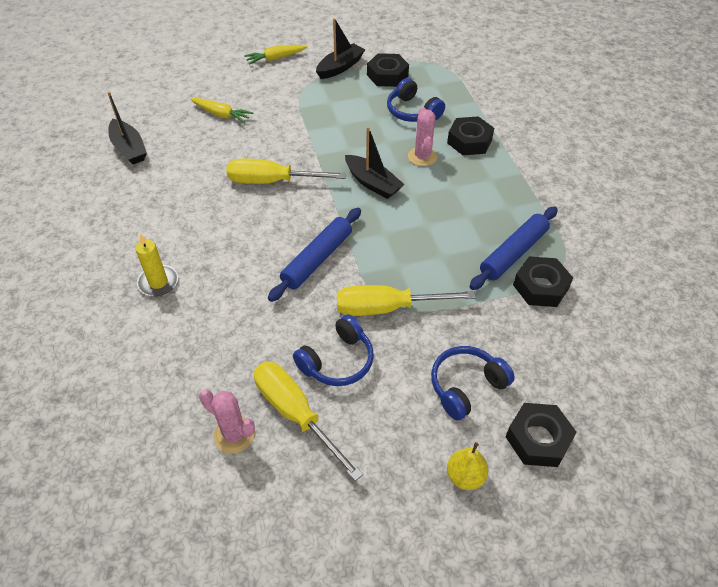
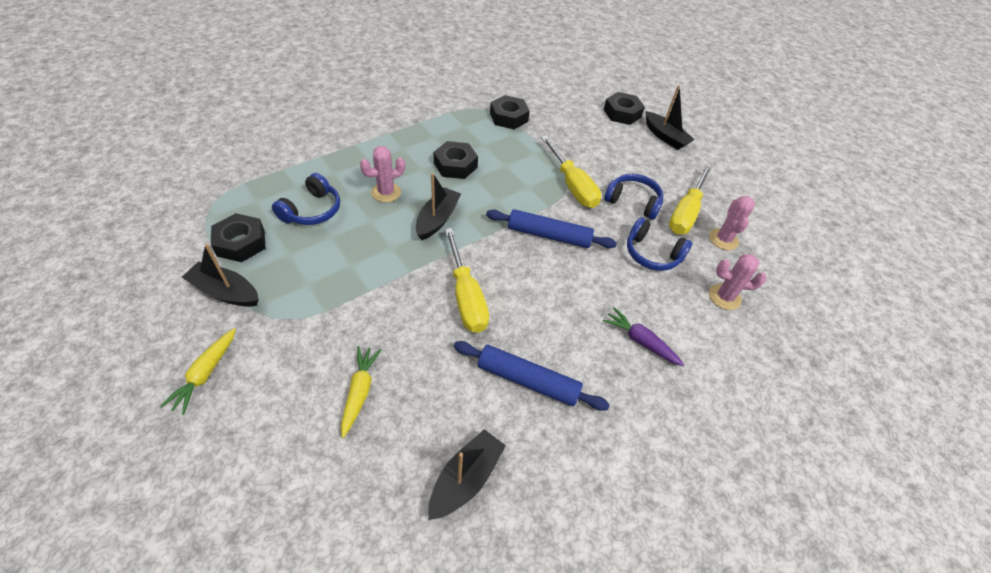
camera: 115 degrees left, 0 degrees up
(158, 282) = (640, 341): yellow candle -> purple carrot
(159, 383) = (724, 297): none -> pink cactus
(275, 58) = (206, 374): yellow carrot -> yellow carrot turned 60 degrees clockwise
(465, 476) = (665, 137): yellow pear -> black boat
(466, 386) = (609, 142): blue headphones -> blue headphones (652, 254)
(469, 141) = (352, 165): black nut -> black nut (455, 165)
(513, 253) = (483, 131): blue rolling pin -> blue rolling pin (528, 380)

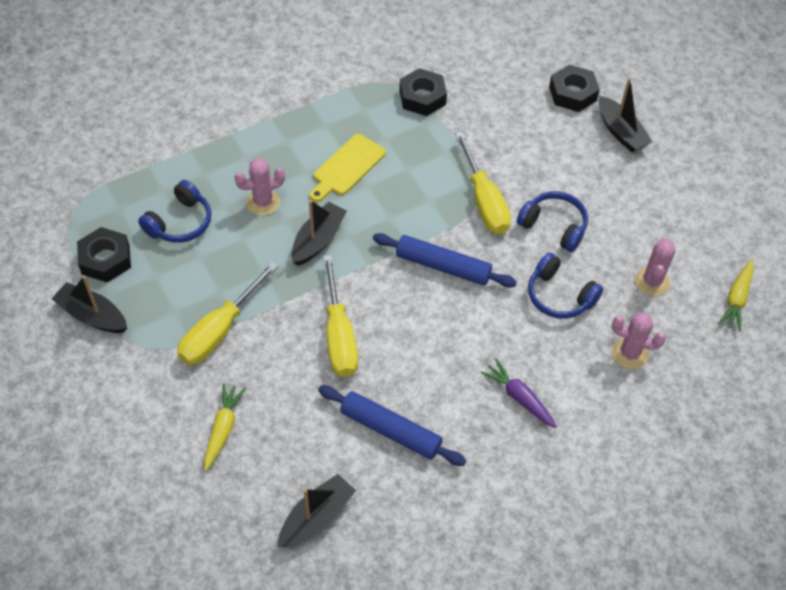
camera: 10 degrees right, 5 degrees up
(206, 374) = (78, 400): yellow carrot -> yellow carrot (736, 299)
(455, 165) = (347, 167): black nut -> yellow cutting board
(685, 213) = (615, 244): yellow screwdriver -> yellow screwdriver (220, 330)

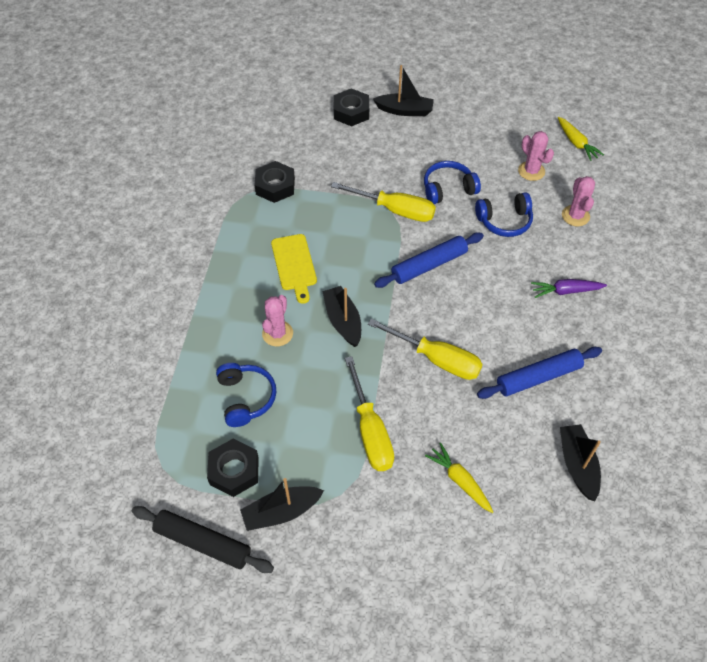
camera: 50 degrees left, 0 degrees up
(27, 281) = (203, 543): none -> black rolling pin
(629, 353) = (575, 216): pink cactus -> pink cactus turned 60 degrees counterclockwise

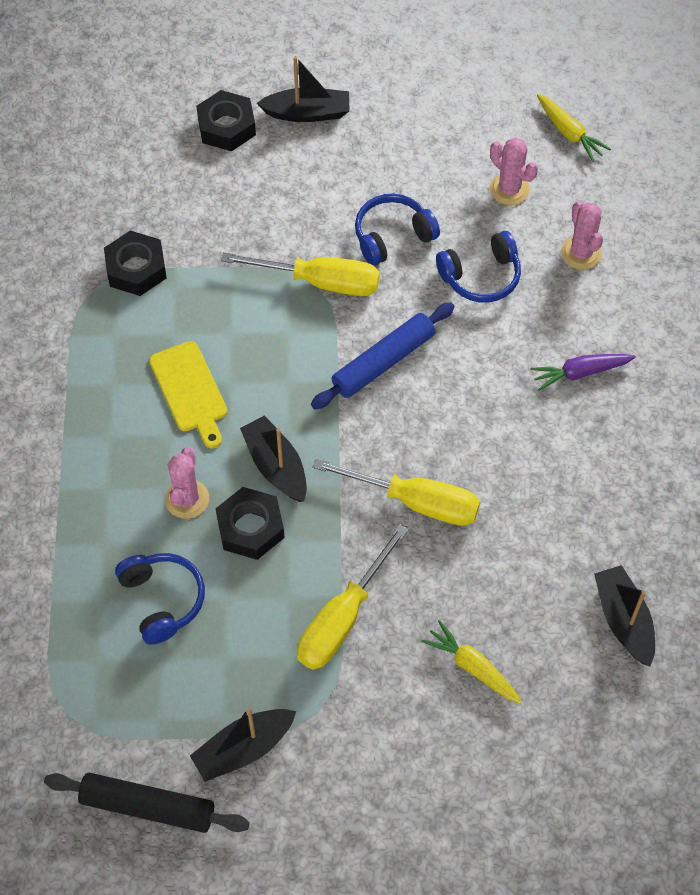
camera: 10 degrees left, 5 degrees up
(234, 470) = (168, 704): black nut -> black nut (250, 528)
(370, 431) = (342, 619): yellow screwdriver -> yellow screwdriver turned 60 degrees clockwise
(538, 377) = (557, 505): blue rolling pin -> none

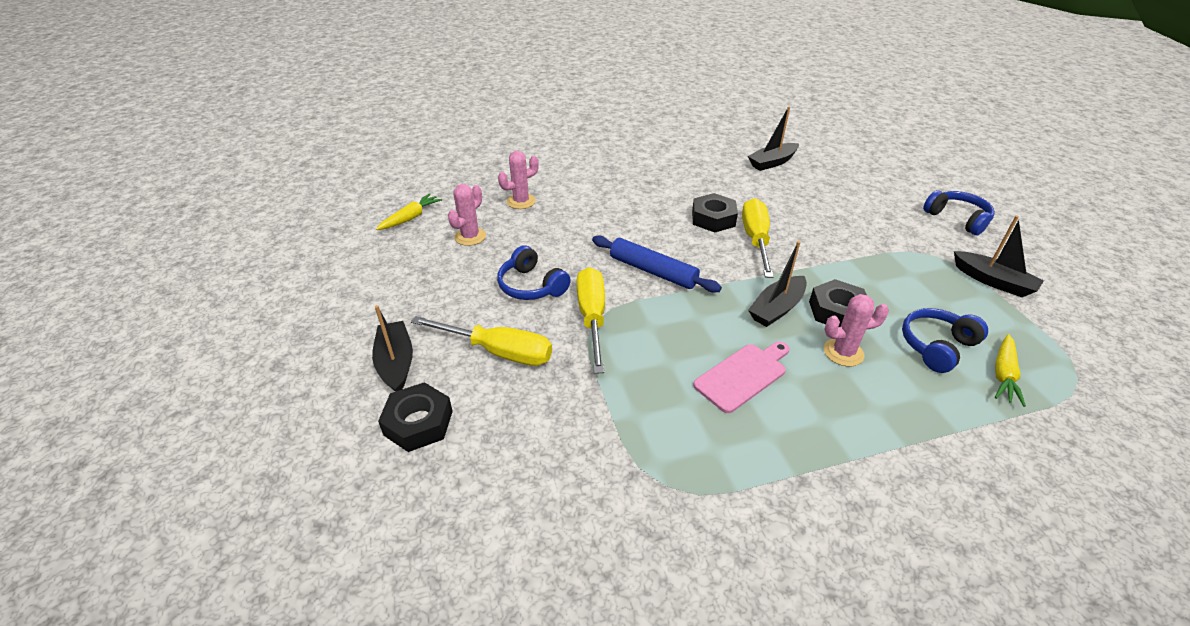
camera: 105 degrees left, 20 degrees down
(136, 269) = (628, 454): black nut -> black nut (713, 218)
(147, 807) = (1082, 317): black rolling pin -> none
(190, 391) = (743, 375): yellow cutting board -> pink cutting board
(342, 619) = (864, 256): yellow screwdriver -> yellow screwdriver (499, 352)
(472, 667) = (846, 204): yellow carrot -> yellow carrot (1003, 374)
(481, 276) = (556, 238): blue headphones -> blue headphones (957, 219)
(580, 373) = (618, 192): purple carrot -> none

